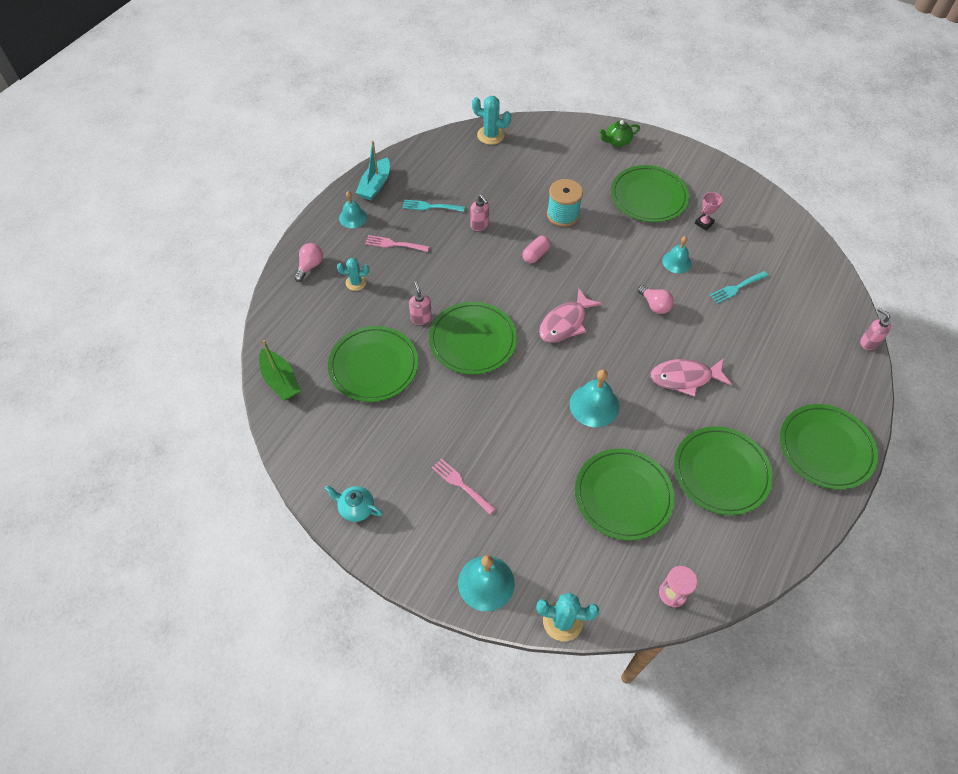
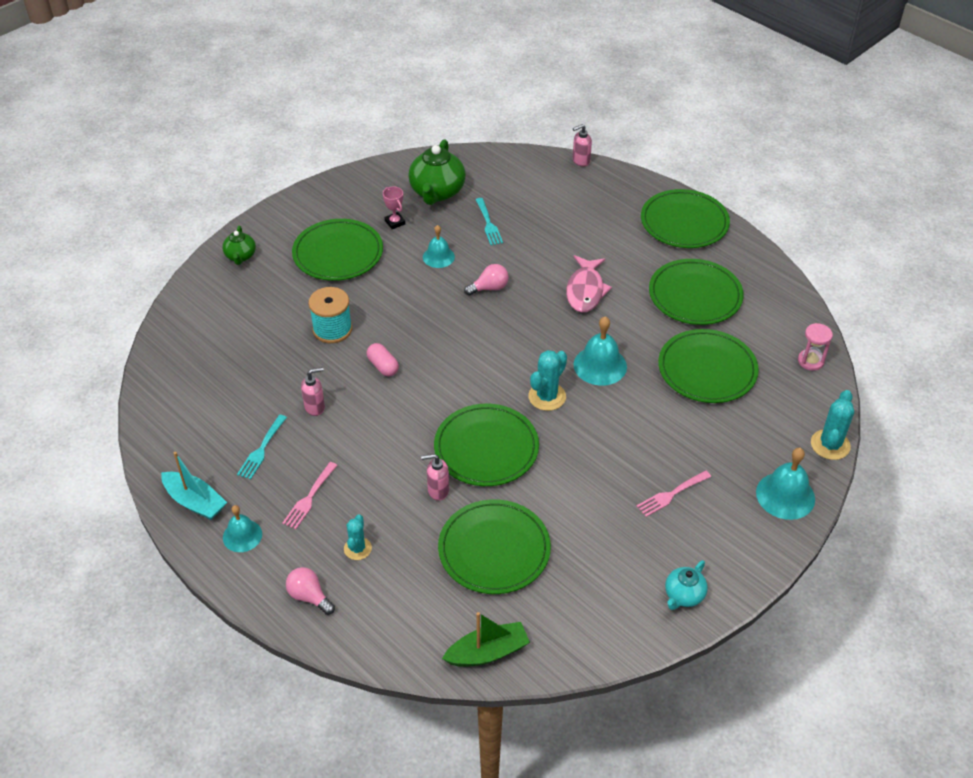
camera: 75 degrees left, 10 degrees down
(490, 135) = (166, 366): turquoise cactus -> turquoise cactus (547, 397)
(565, 323) = (489, 363): pink fish -> none
(758, 242) = (437, 192): none -> green teapot

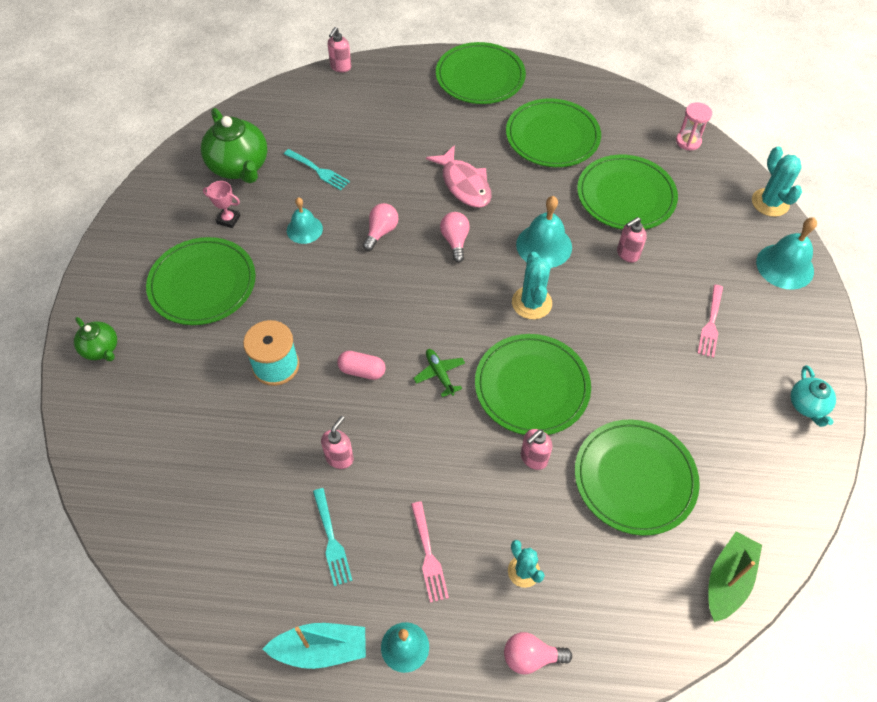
camera: 40 degrees left, 10 degrees up
(431, 400) = (439, 374): none -> green plane
(536, 324) = (455, 241): none -> pink light bulb
(660, 409) = (627, 254): none -> pink soap dispenser

